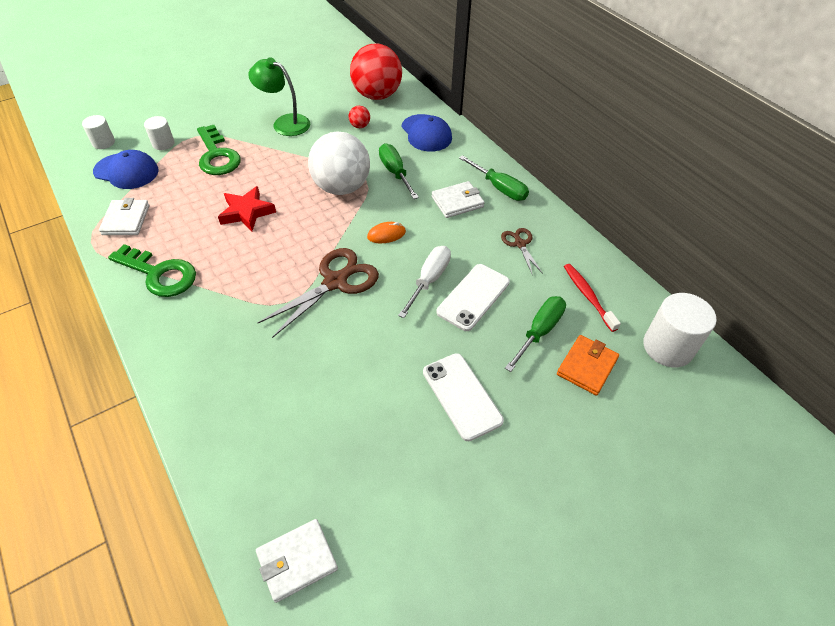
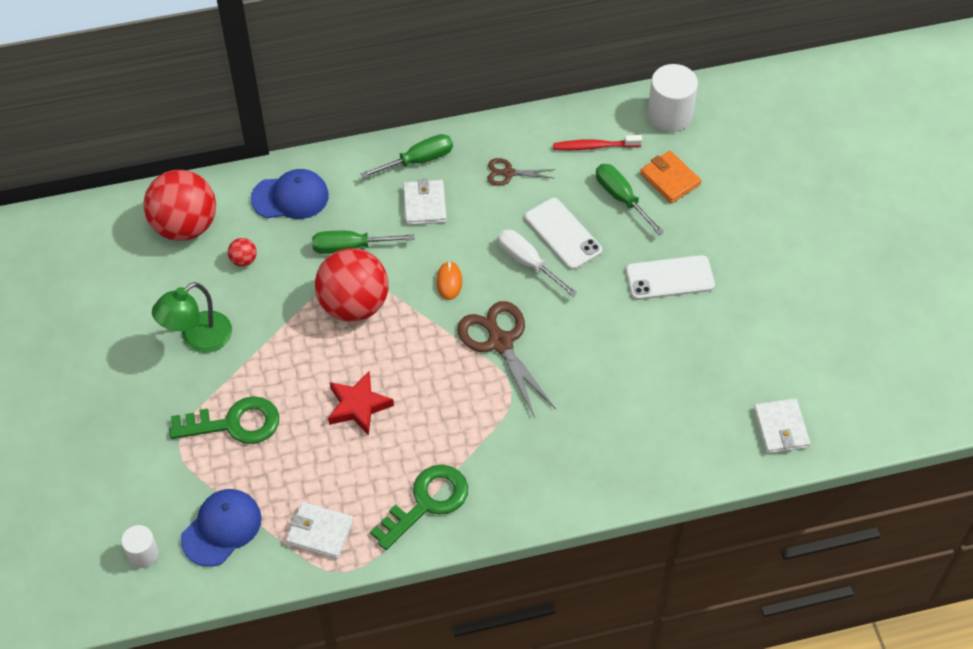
camera: 70 degrees left, 5 degrees up
(163, 143) = (179, 482): white cylinder -> none
(341, 187) = (354, 305): white ball -> red ball

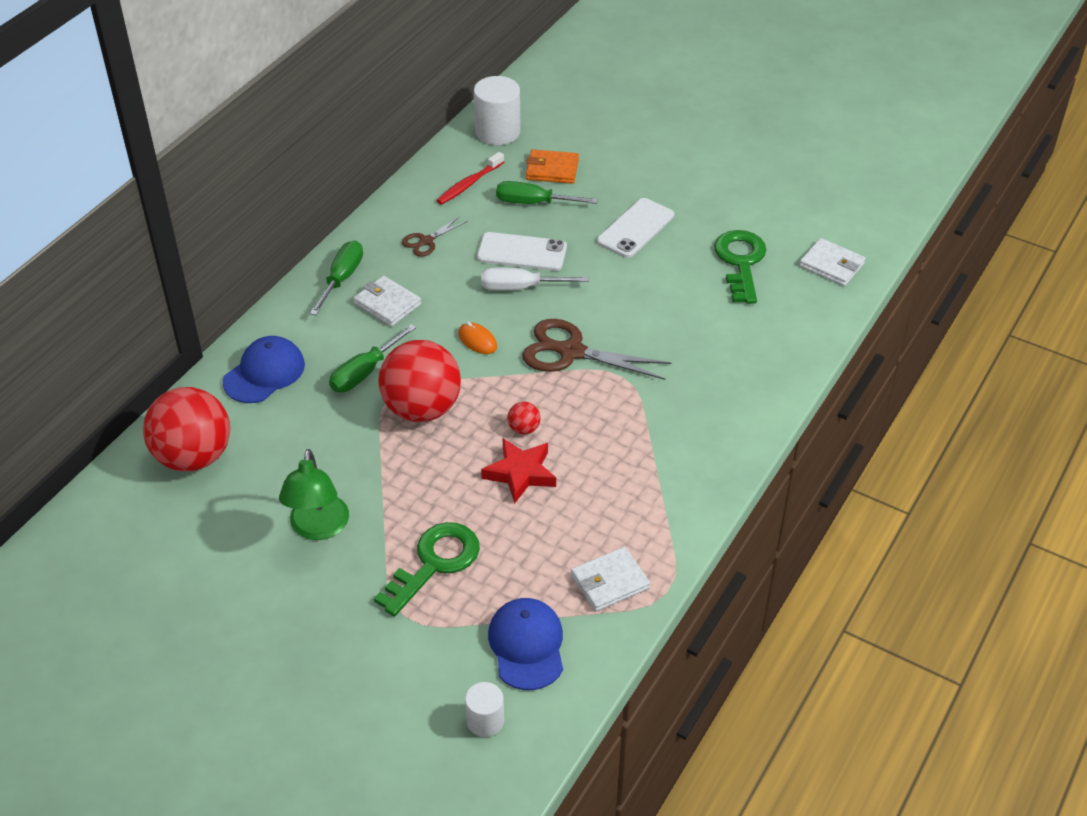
camera: 45 degrees left, 10 degrees down
(243, 260) = (282, 444): red ball -> red ball (524, 429)
(427, 502) = (662, 495): green key -> green key (740, 262)

